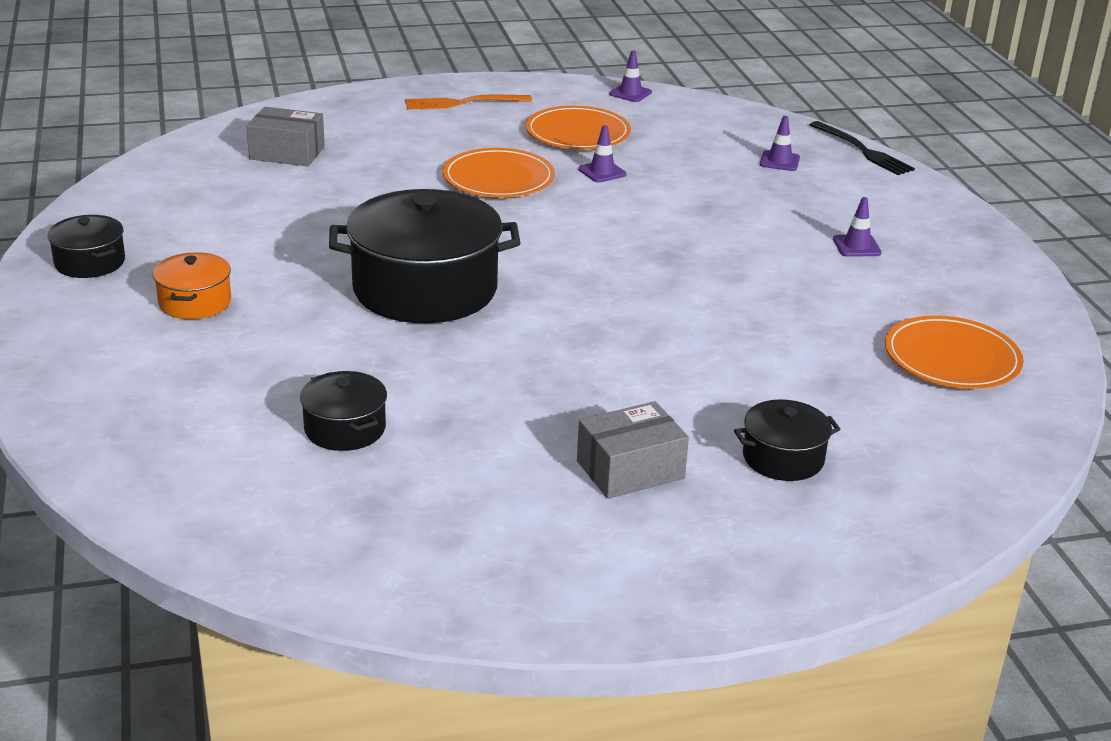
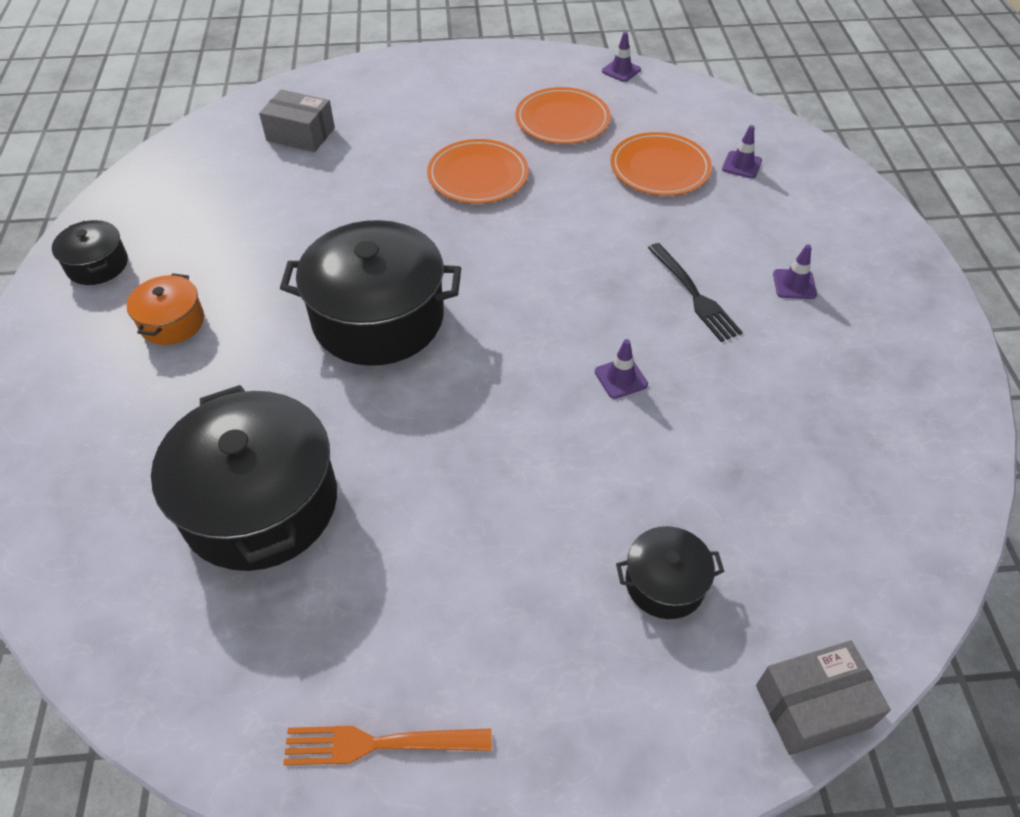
camera: 10 degrees right, 20 degrees up
(345, 429) = (260, 503): black pot -> black pot, size x2.07
(462, 103) = (467, 77): orange fork -> orange fork (377, 744)
(602, 172) = (573, 171): purple traffic cone -> purple traffic cone (621, 378)
(630, 469) = (512, 586): grey box -> grey box (812, 706)
(864, 151) = (825, 155): black fork -> black fork (695, 295)
(952, 358) = (861, 450): orange plate -> orange plate (660, 168)

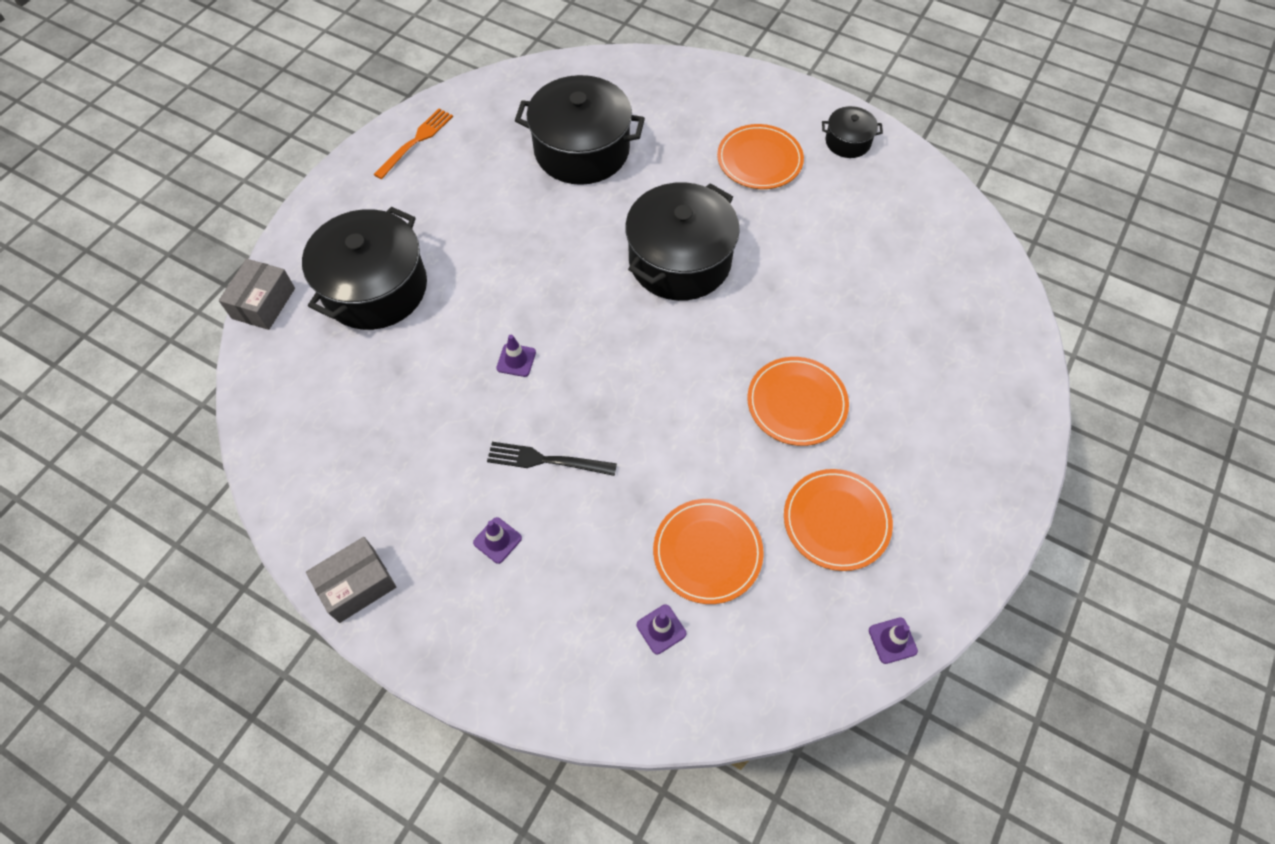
camera: 125 degrees right, 10 degrees up
(172, 322) = (759, 160): orange pot -> orange plate
(301, 134) = (941, 309): grey box -> grey box (357, 585)
(665, 583) = (375, 288): black pot -> black pot, size x2.07

